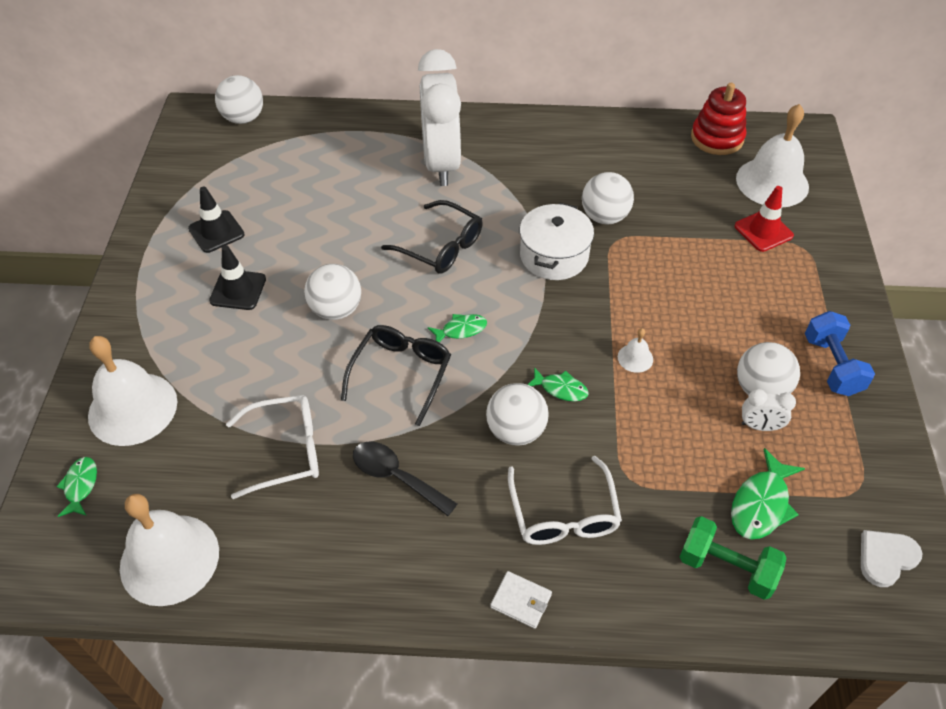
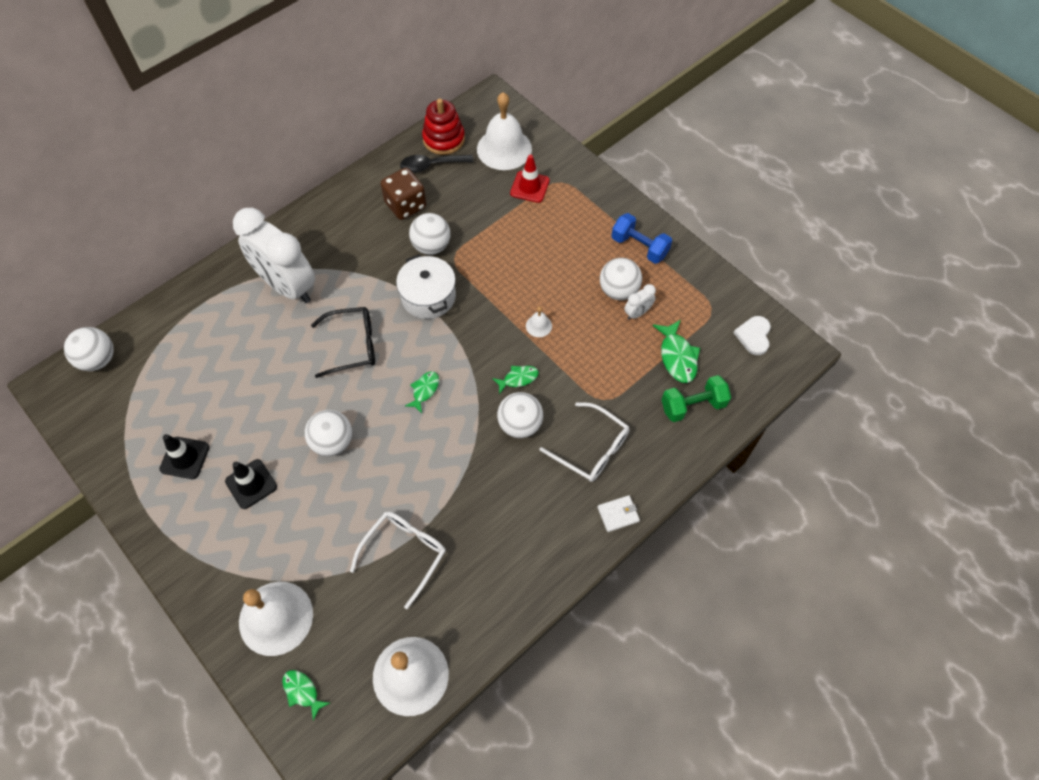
camera: 45 degrees left, 10 degrees up
(396, 477) = (484, 509): black spoon -> black spoon (431, 165)
(401, 374) = (419, 448): black glasses -> none
(618, 168) = (405, 205): none -> brown dice

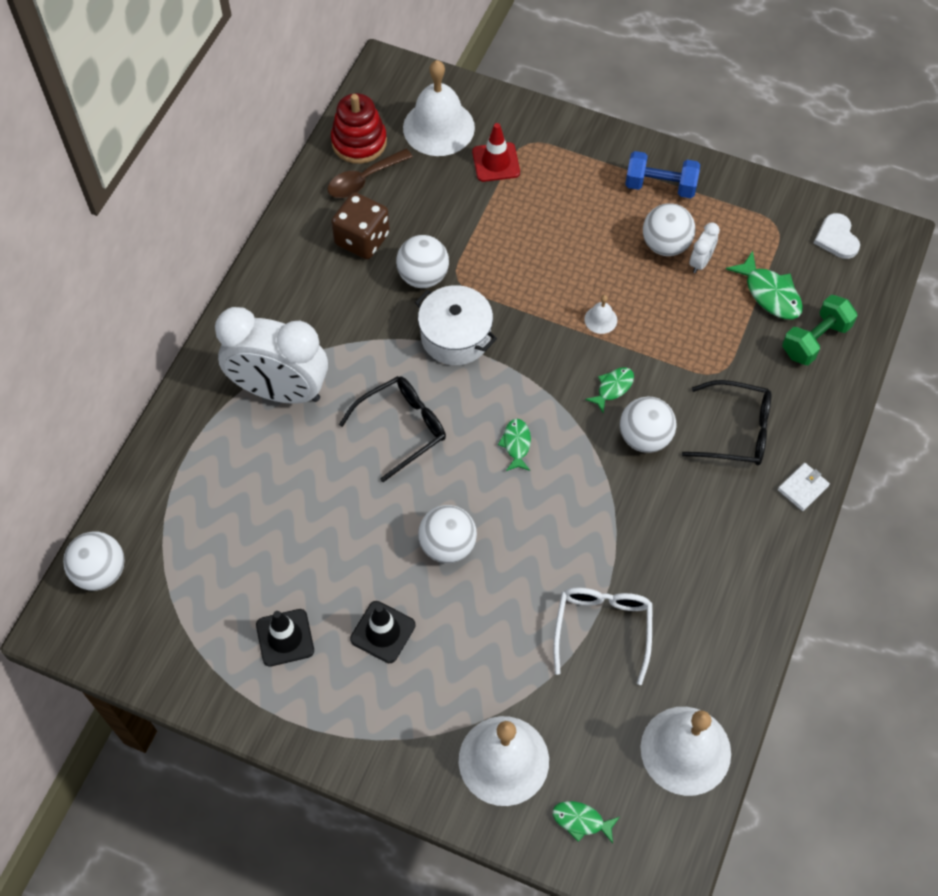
camera: 25 degrees left, 0 degrees up
(431, 165) = (364, 180): black spoon -> brown spoon
(591, 449) = (736, 431): white glasses -> black glasses

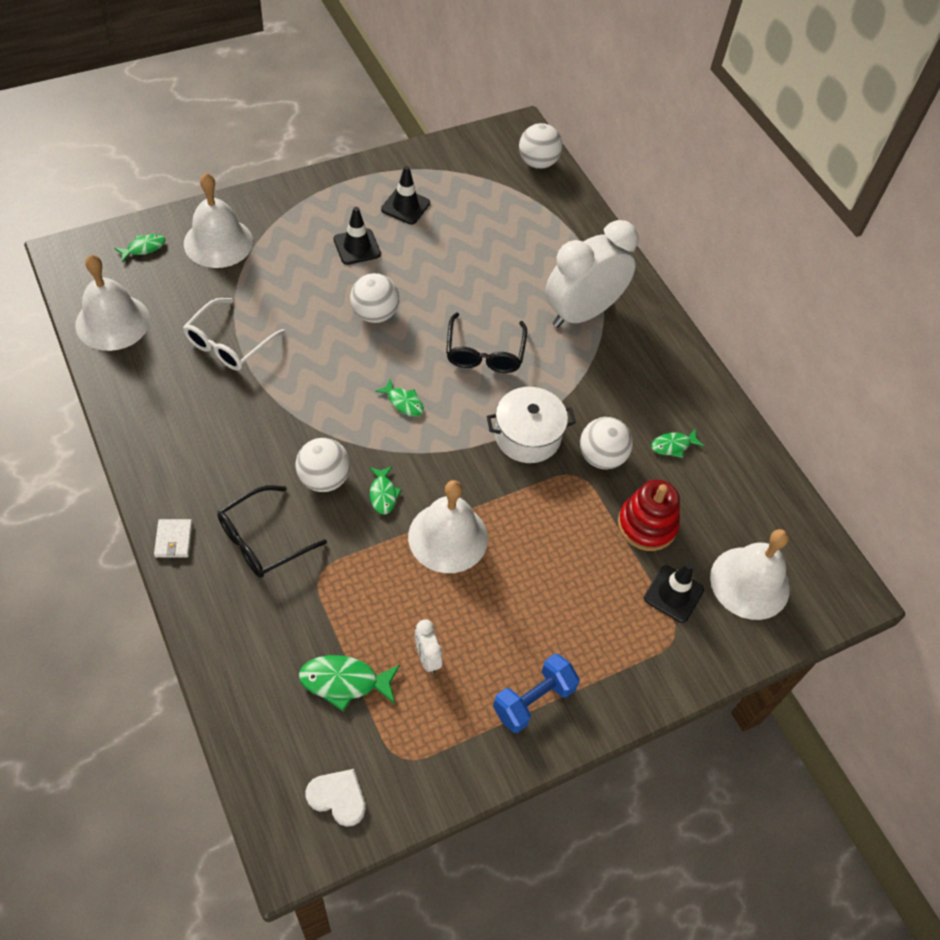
camera: 125 degrees right, 5 degrees down
(359, 142) = (779, 514): red stacking toy -> red stacking toy (647, 525)
(362, 239) = (673, 446): brown dice -> green fish
(364, 180) = (734, 489): brown spoon -> none
(496, 162) = (673, 594): red traffic cone -> black traffic cone
(600, 319) = (448, 537): white bell -> white bell, size x2.35
(602, 629) = (229, 343): white glasses -> white glasses turned 75 degrees clockwise
(665, 245) = (470, 647): white ball -> none
(815, 340) = (268, 673): green dumbbell -> none

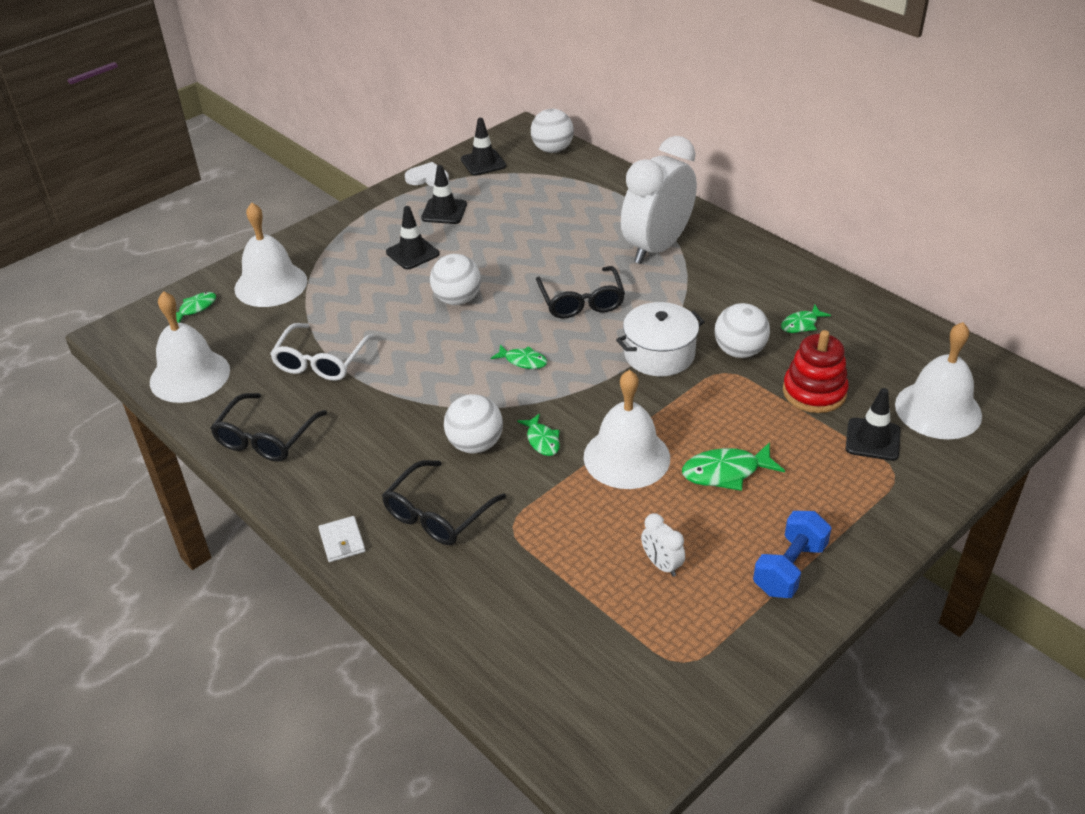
camera: 10 degrees left, 15 degrees down
(151, 411) = (266, 438): none -> black glasses
(338, 797) = (635, 719): white heart -> white heart (427, 177)
(344, 682) = (587, 612): green fish -> green fish (726, 472)
(466, 158) = (483, 163): none -> black traffic cone

